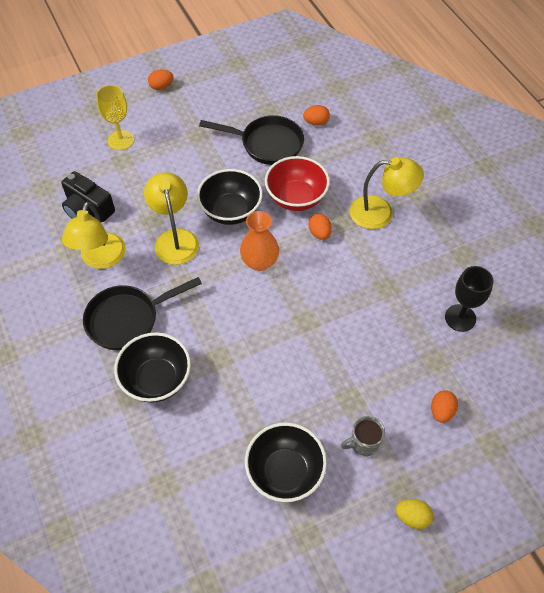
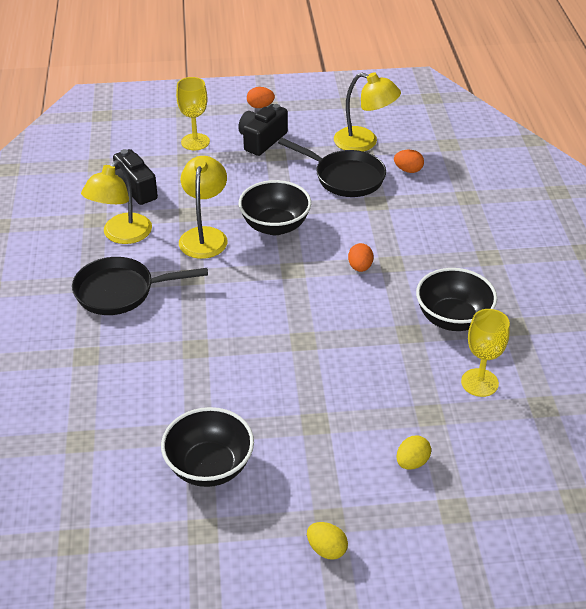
camera: 20 degrees right, 15 degrees down
(156, 379) = (121, 349): black bowl -> black bowl (452, 319)
(179, 123) = (262, 140): none -> black camera
(259, 262) = (282, 277): orange vase -> none
(296, 198) = (351, 231): red bowl -> none
(363, 444) = (308, 467): grey mug -> none
(381, 213) = (438, 265): yellow lamp -> yellow lamp (364, 142)
(441, 411) = (412, 462): orange egg -> yellow egg
(460, 318) = (479, 382): black goblet -> yellow goblet

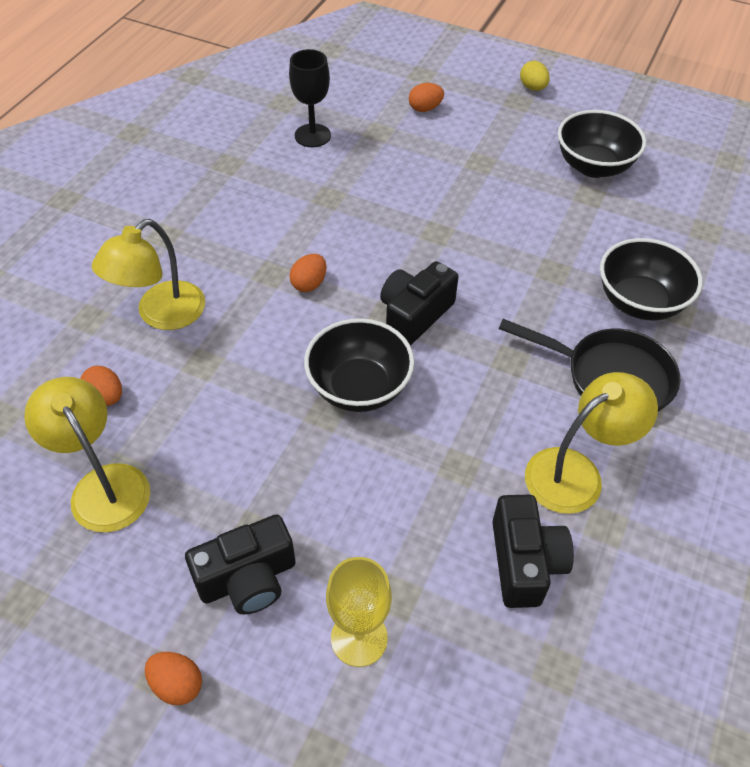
camera: 150 degrees left, 10 degrees up
(205, 236) = (460, 415): yellow lamp -> yellow lamp (161, 315)
(274, 277) = (415, 314): none -> black camera
(345, 177) = (199, 427): black pan -> none
(412, 462) = (425, 109): yellow egg -> orange egg
(452, 319) = (274, 192): black bowl -> black bowl (639, 302)
(479, 382) = (312, 135): yellow goblet -> black goblet

